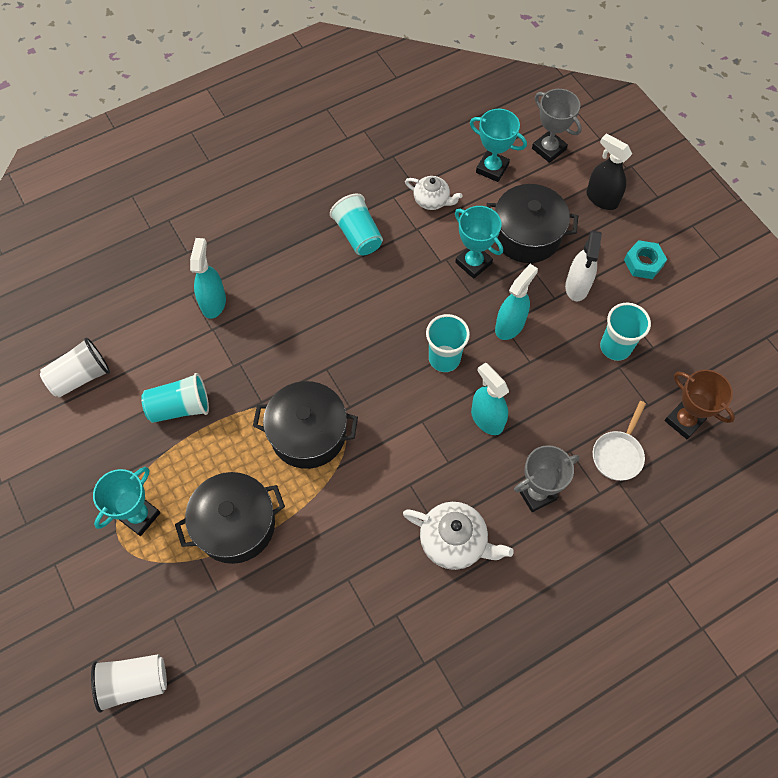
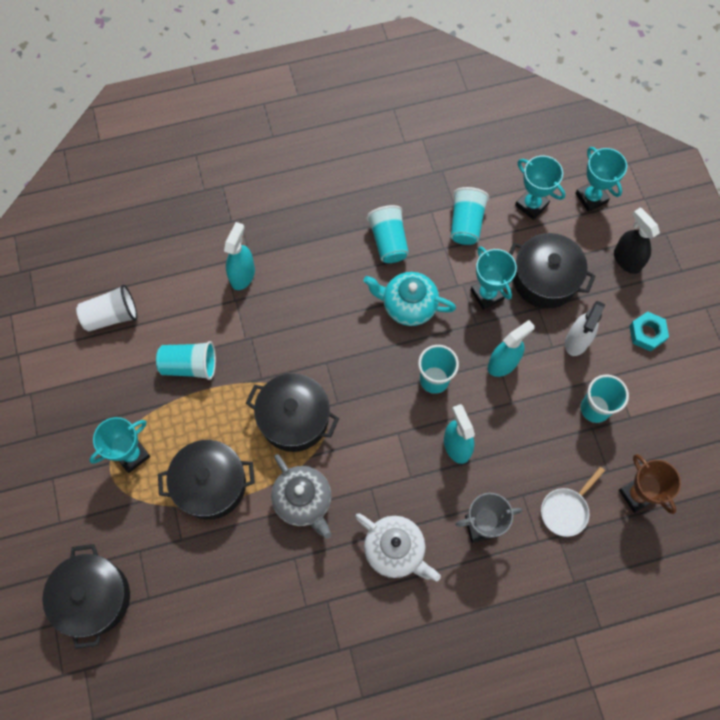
camera: 15 degrees right, 5 degrees up
(134, 682) = (94, 598): white cup -> black pot
(341, 516) = (303, 501): none -> grey teapot
(396, 292) = (408, 305): none -> turquoise teapot
(432, 200) = (466, 223): white teapot -> turquoise cup
(548, 149) = (591, 198): grey trophy -> turquoise trophy

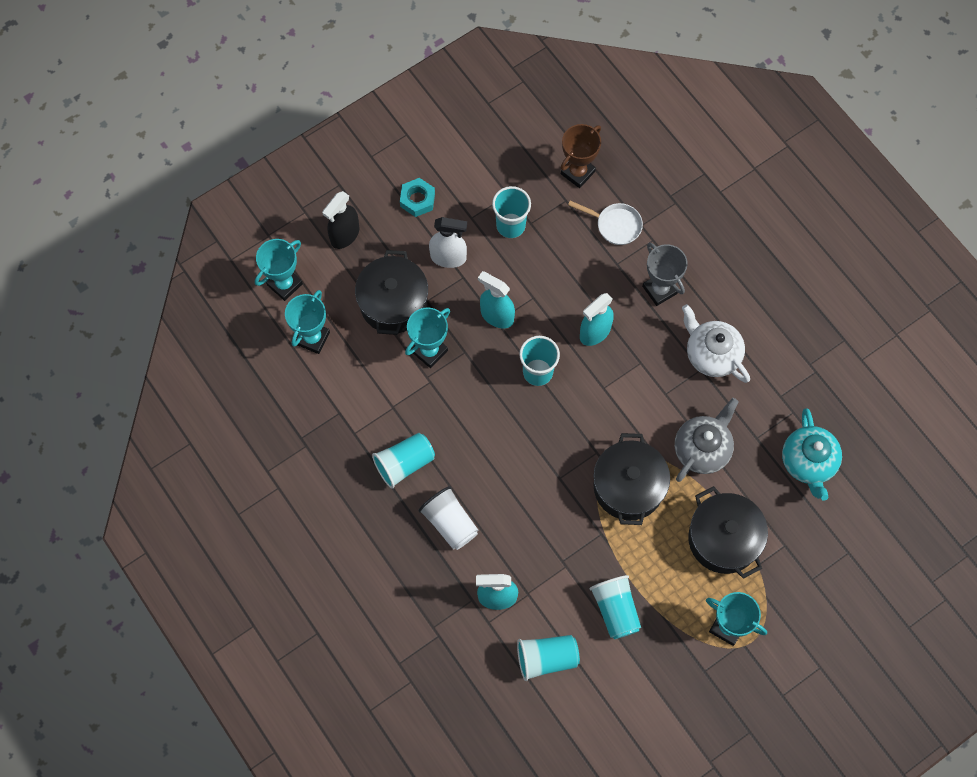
camera: 110 degrees left, 0 degrees up
(94, 598) = (870, 602): black pot -> none
(111, 316) = (594, 716): white cup -> white cup (450, 523)
(395, 550) = (711, 354): white teapot -> white teapot turned 60 degrees counterclockwise
(408, 305) = (469, 421): turquoise teapot -> turquoise teapot (808, 462)
(466, 223) = (357, 394): turquoise cup -> turquoise cup (546, 658)

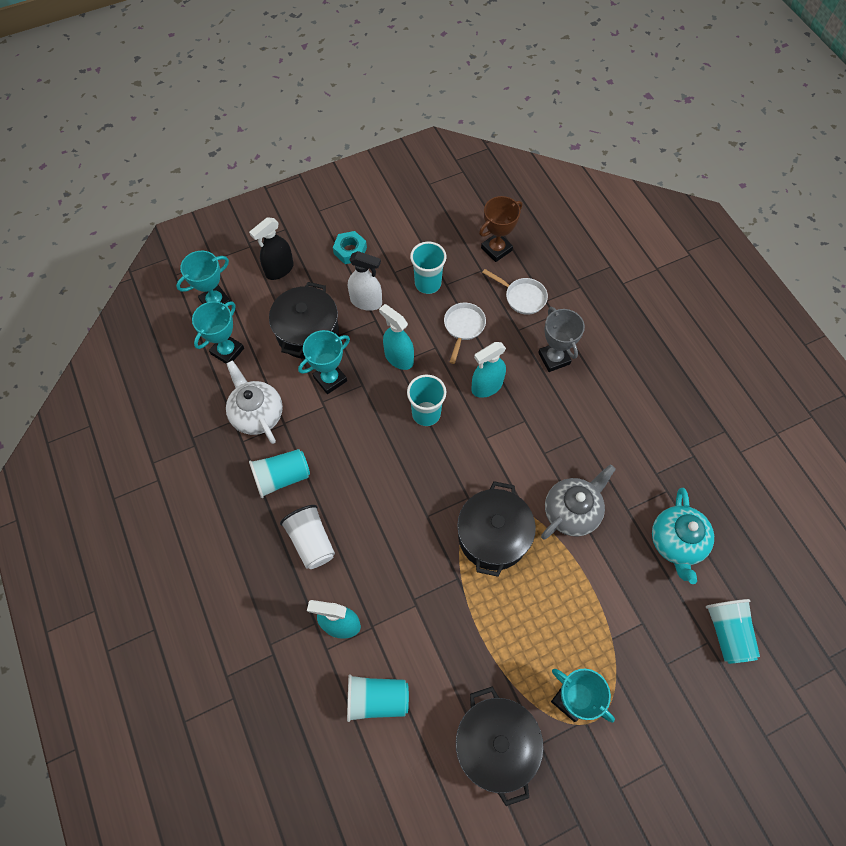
camera: 10 degrees right, 5 degrees down
(558, 270) = (463, 327): none -> white pan
(615, 610) = (458, 660): turquoise cup -> turquoise cup (727, 633)
(711, 354) = (594, 424): white teapot -> white teapot (257, 414)
(723, 539) = (580, 605): black pot -> black pot (495, 745)

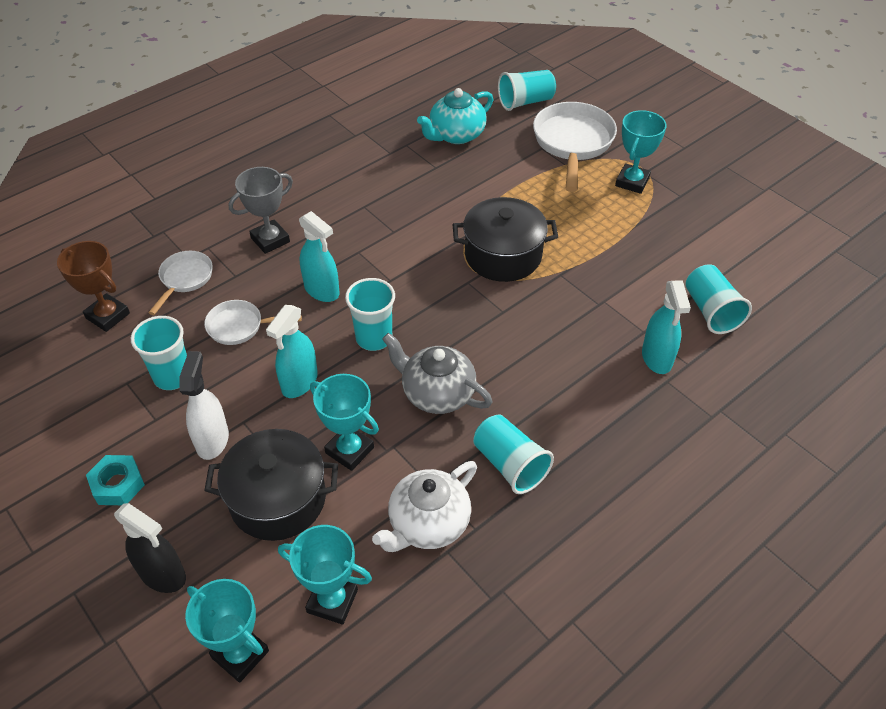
camera: 105 degrees left, 15 degrees down
(311, 541) = (578, 409): white cup -> none
(495, 745) = (698, 222): black pot -> none
(572, 511) = (452, 203): grey teapot -> grey teapot (437, 393)
(645, 659) = (573, 143): none -> white pan
(676, 542) = (456, 135): turquoise teapot -> turquoise teapot turned 150 degrees clockwise

